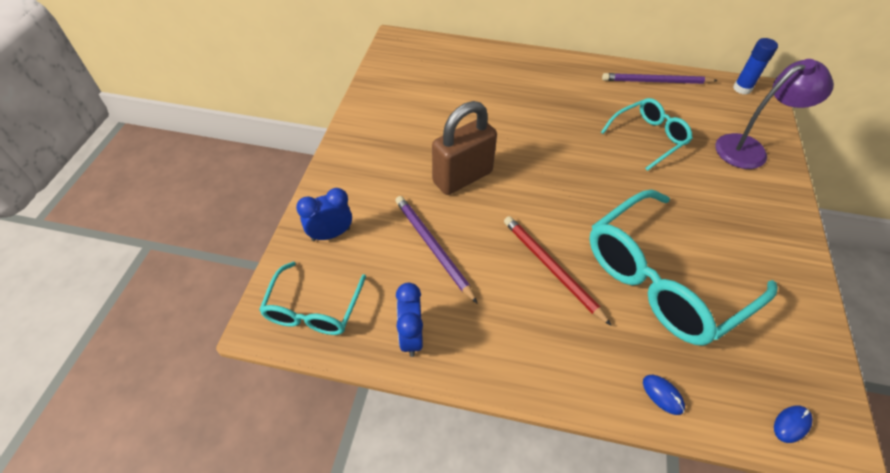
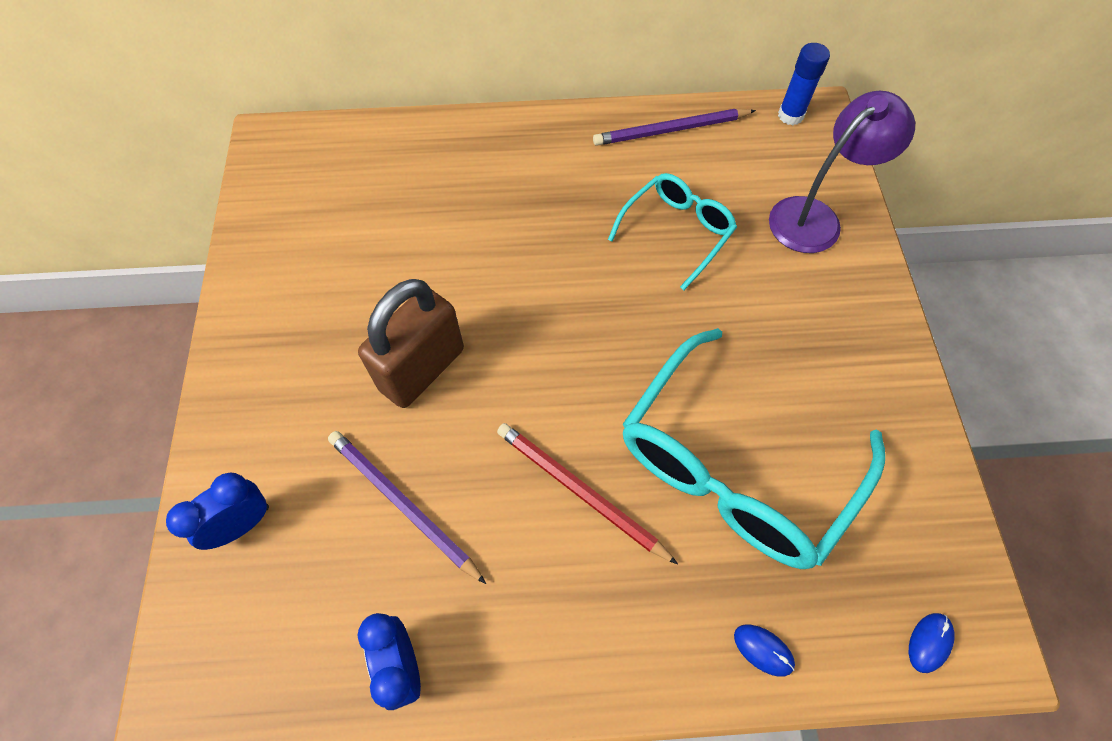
camera: 15 degrees left, 10 degrees up
(313, 309) = (245, 663): turquoise glasses -> none

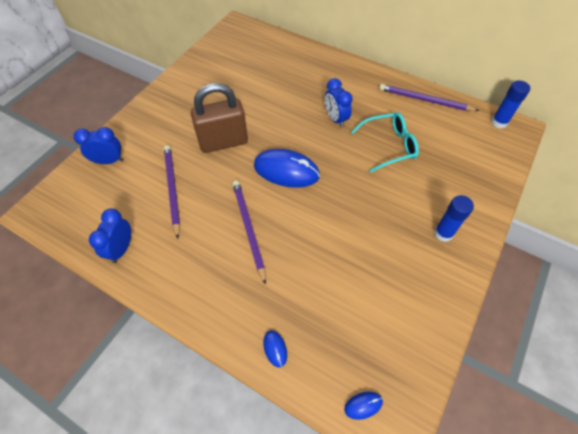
camera: 35 degrees right, 5 degrees down
(561, 359) = (286, 170): none -> blue mouse
(568, 230) = (335, 119): none -> blue clock
(580, 491) = (248, 229): red pencil -> purple pencil
(734, 466) = (329, 262): turquoise glasses -> none
(815, 217) = (472, 175): purple lamp -> none
(842, 327) = (443, 233): none -> blue glue stick

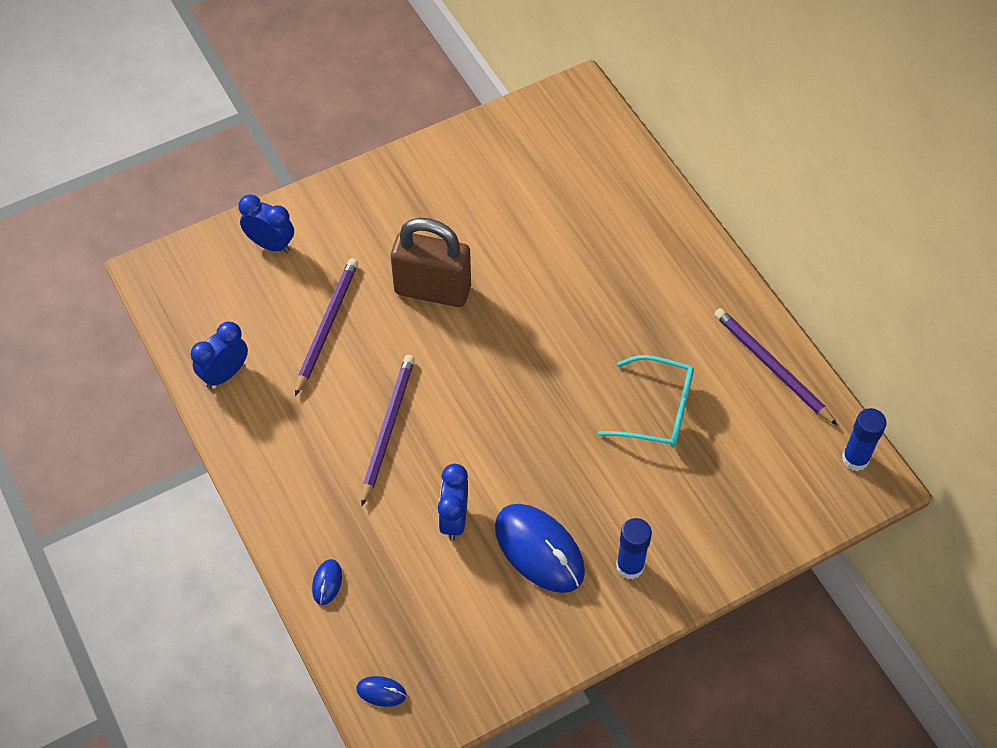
camera: 30 degrees right, 0 degrees up
(286, 170) = (488, 374): blue mouse -> blue mouse (539, 550)
(335, 119) = (612, 331): blue clock -> blue clock (454, 519)

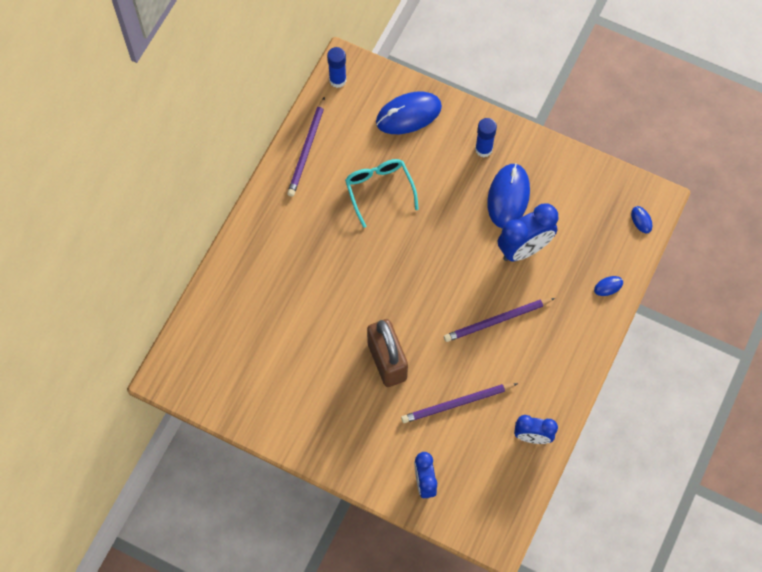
camera: 125 degrees left, 10 degrees up
(454, 519) = (524, 249): blue clock -> blue clock, size x1.54
(745, 509) = (408, 115): none -> blue mouse

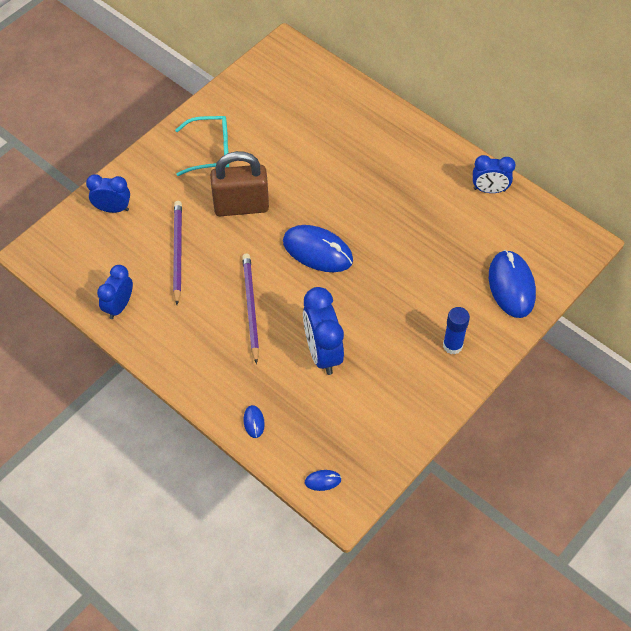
camera: 105 degrees right, 10 degrees down
(307, 149) = (489, 190): purple pencil -> blue clock
(337, 80) = (567, 232): blue glue stick -> none
(379, 190) = (427, 240): turquoise glasses -> turquoise glasses (211, 151)
(508, 197) = (388, 354): blue mouse -> blue mouse (317, 251)

